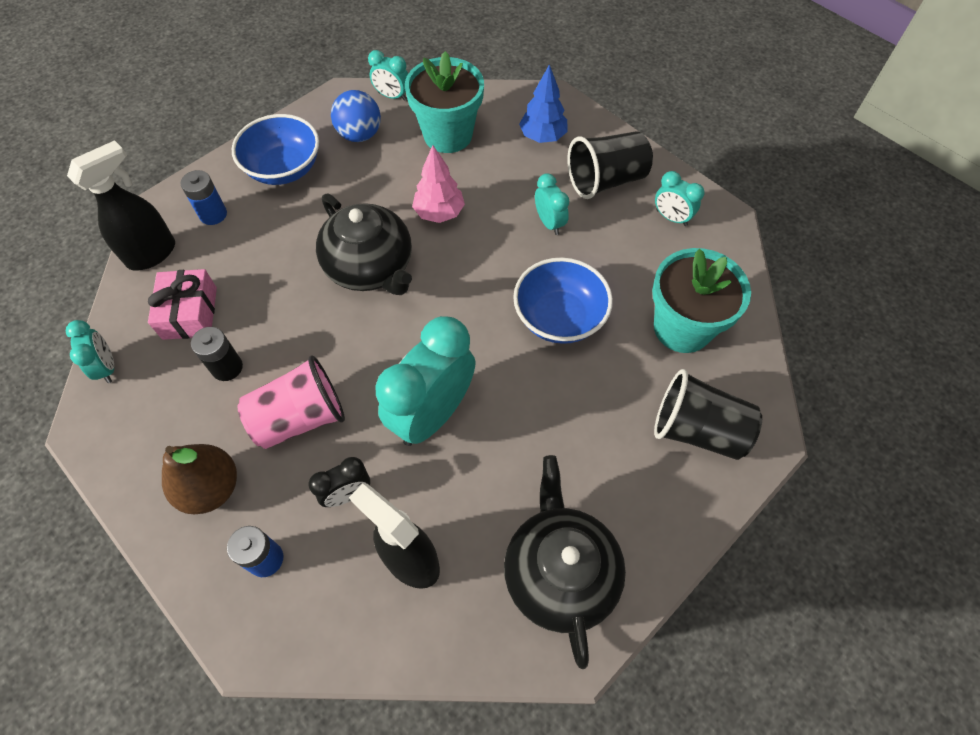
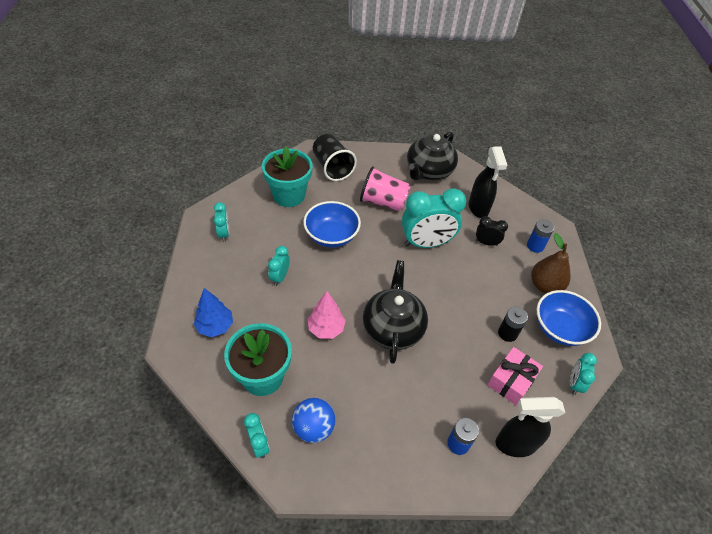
camera: 140 degrees left, 10 degrees down
(284, 169) = (386, 443): blue bowl -> blue bowl (560, 328)
(300, 418) = (486, 284): pink cup -> pink cup (383, 202)
(606, 180) = (223, 274): black cup -> none

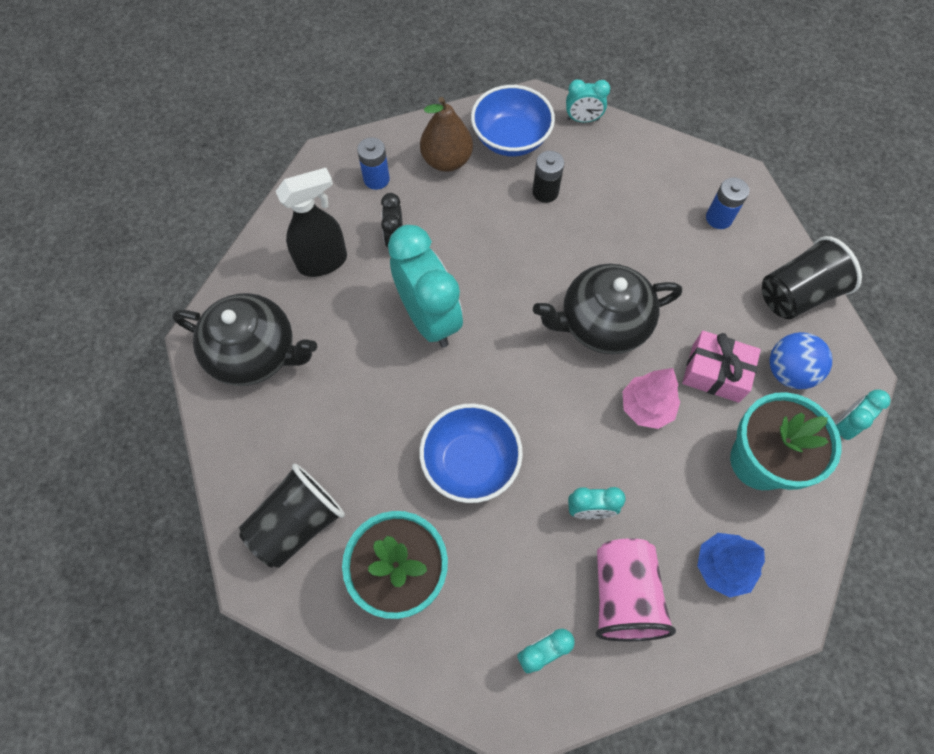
camera: 105 degrees left, 15 degrees up
(372, 469) = (796, 294): none -> black cup
(383, 202) = (359, 405): pink cup -> pink cup (624, 595)
(511, 380) = (611, 179): pink gift -> pink gift (715, 373)
(515, 444) = (689, 166): black spray bottle -> none

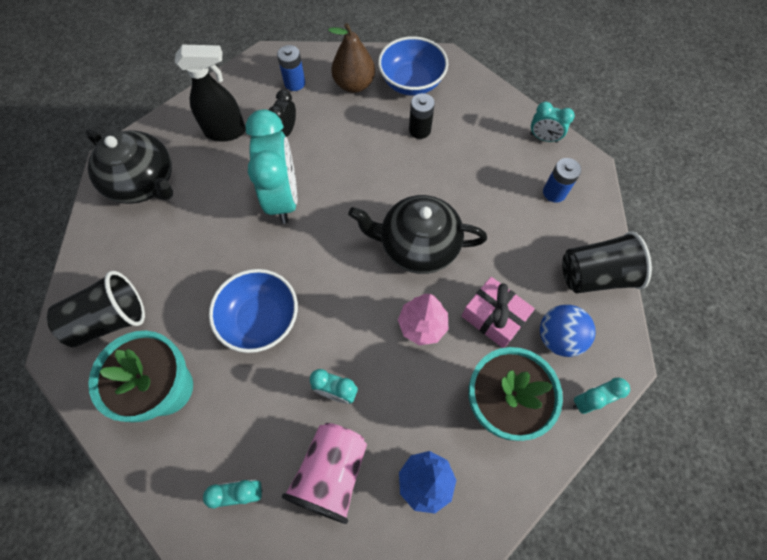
camera: 20 degrees right, 0 degrees up
(583, 119) = (476, 83): turquoise clock -> turquoise clock (543, 138)

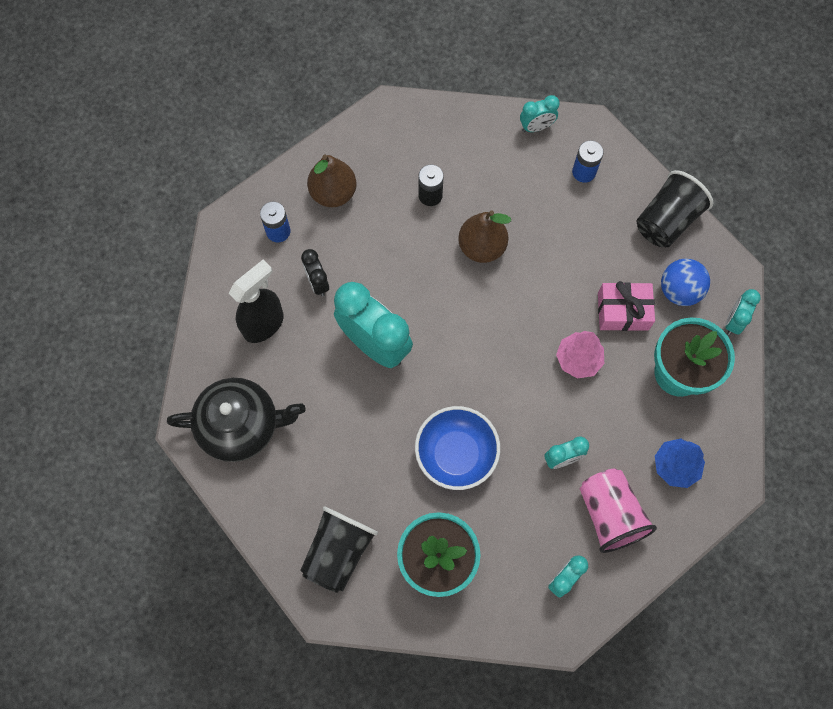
camera: 40 degrees left, 5 degrees up
(411, 82) = (382, 153): blue bowl -> none
(417, 246) = (519, 299): black teapot -> none
(424, 189) = (482, 247): none -> brown pear

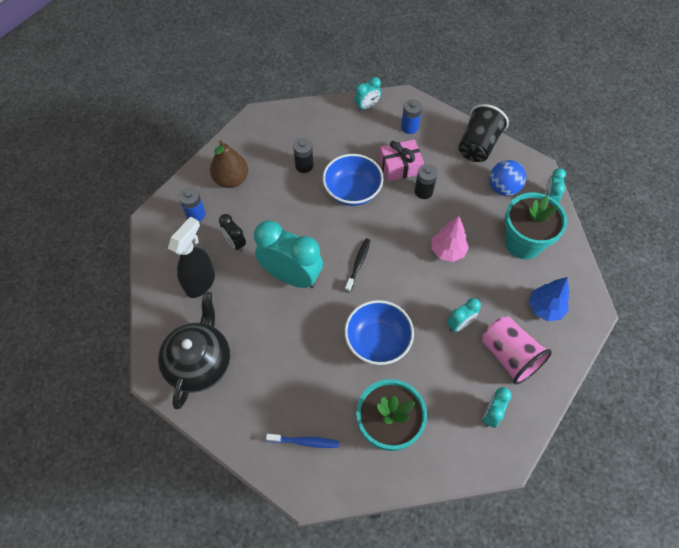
camera: 15 degrees left, 10 degrees down
(241, 425) = (199, 363): black teapot -> black teapot turned 60 degrees counterclockwise
(338, 552) = (305, 442): black cup -> blue toothbrush
(461, 349) = (358, 264): none -> black toothbrush
(482, 247) = (352, 191): brown pear -> blue bowl
(573, 270) = (423, 191): none -> black battery
(623, 311) = (468, 211): pink gift -> pink gift (400, 166)

